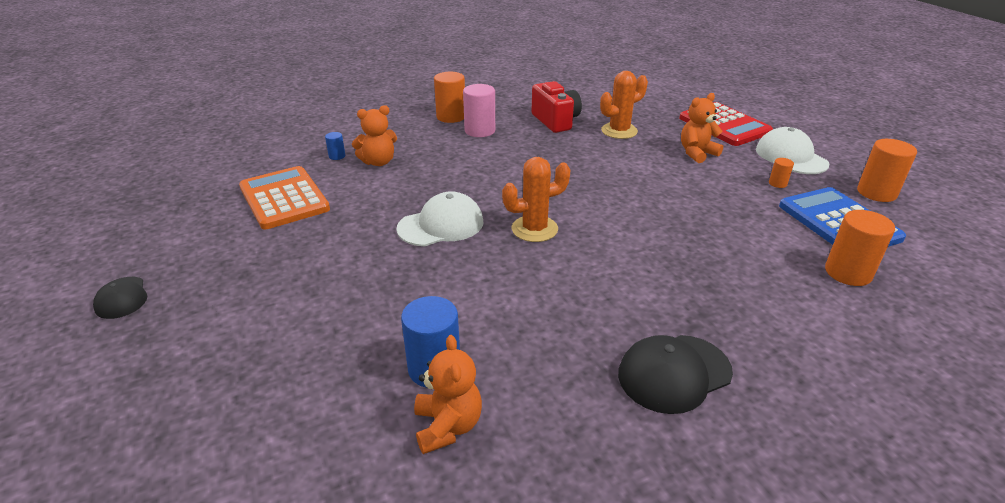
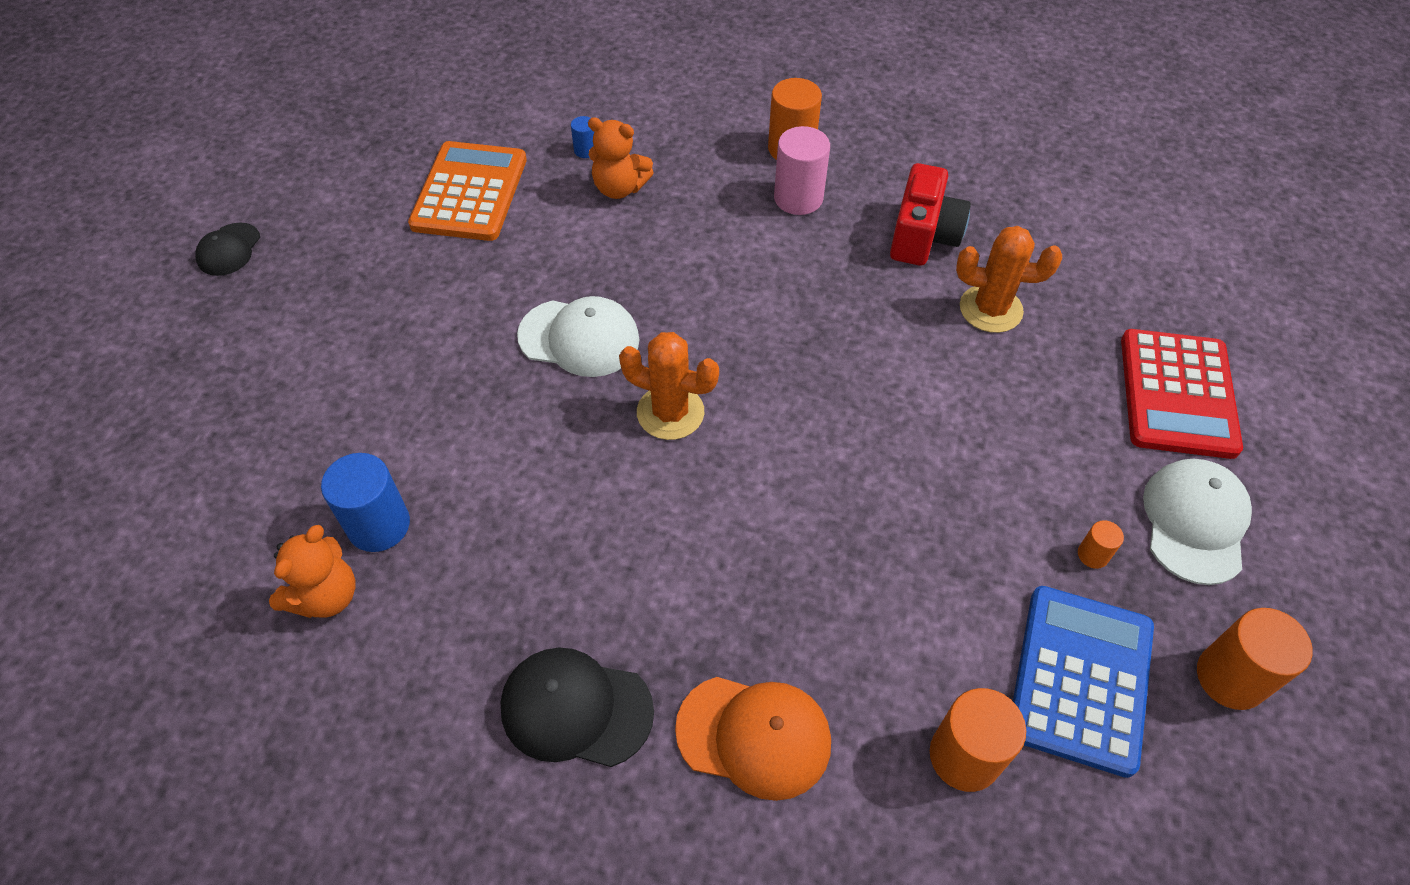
camera: 40 degrees right, 20 degrees up
(697, 153) = (1050, 422): orange teddy bear -> none
(766, 323) = (754, 736): none -> orange cap

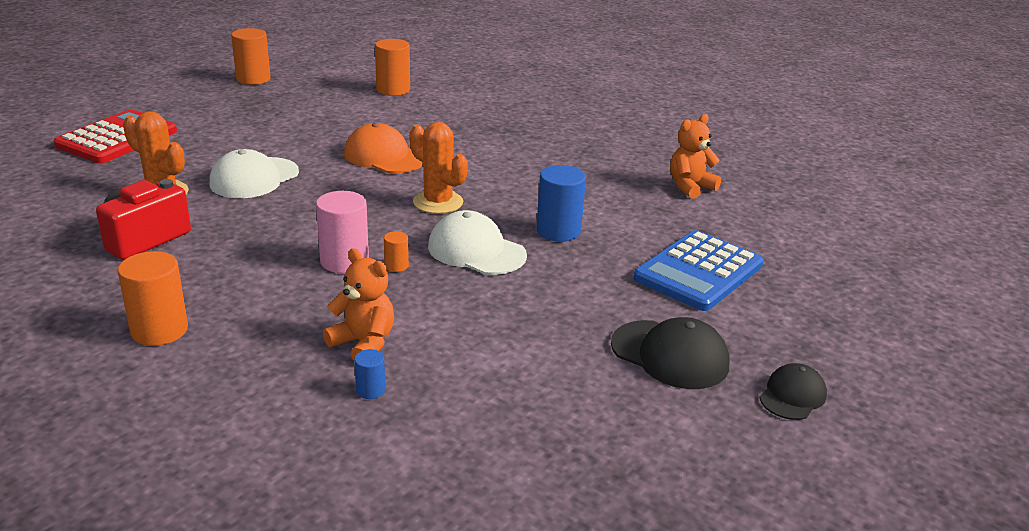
camera: 160 degrees left, 25 degrees down
(379, 525) = (654, 203): blue cylinder -> blue cylinder (558, 231)
(469, 192) = (521, 382): orange calculator -> none
(576, 709) = (561, 132): black cap -> black cap (670, 355)
(754, 736) = (481, 110): orange cap -> orange cap (384, 156)
(798, 198) = (207, 290): pink cylinder -> pink cylinder (344, 261)
(1080, 679) = (318, 91): blue calculator -> blue calculator (698, 272)
(1093, 555) = (260, 111): orange cylinder -> orange cylinder (396, 266)
(1194, 522) = (193, 107): white cap -> white cap (254, 178)

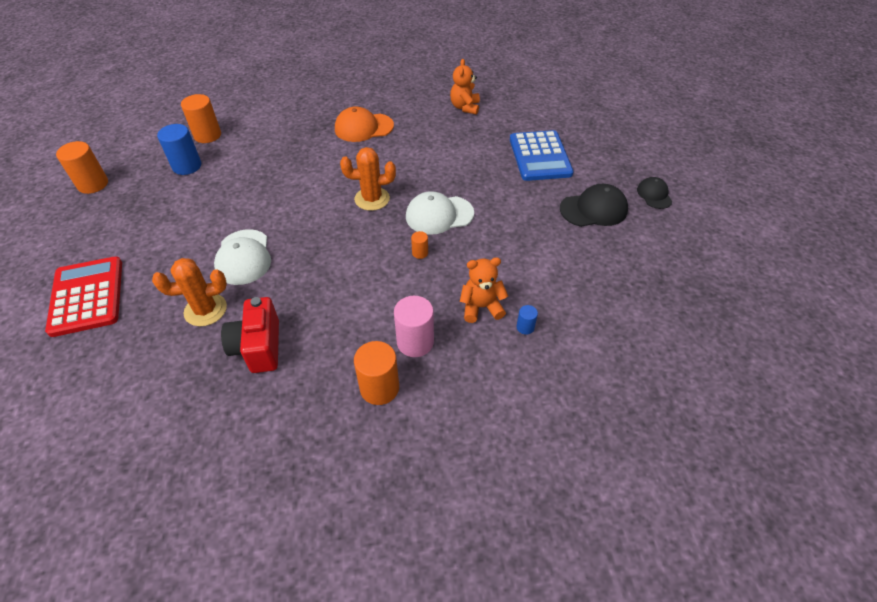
camera: 45 degrees left, 20 degrees up
(344, 261) = (391, 270): pink cylinder -> pink cylinder (415, 342)
(384, 156) = (291, 188): orange cap -> orange cap (363, 127)
(558, 231) = (453, 175): blue cylinder -> blue cylinder (187, 166)

